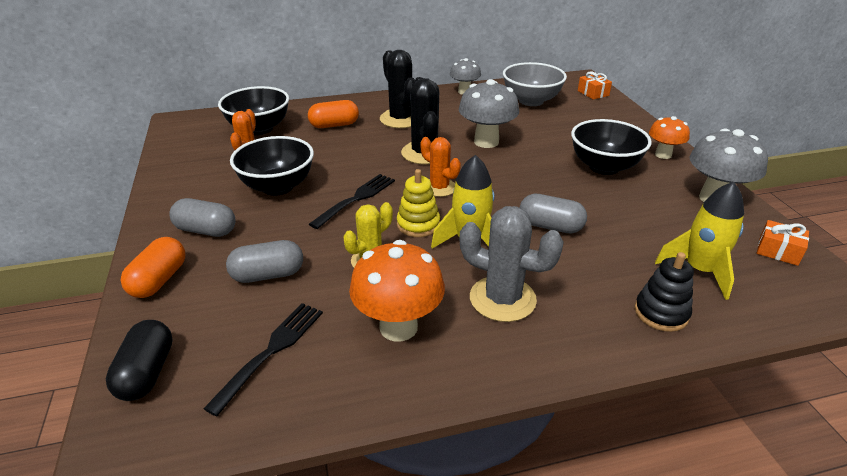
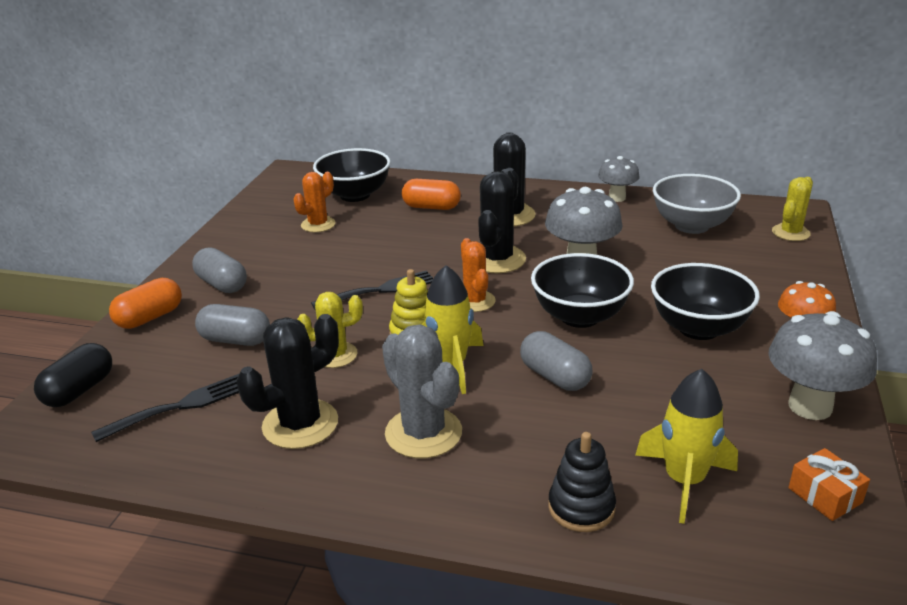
camera: 30 degrees right, 5 degrees down
(277, 186) = (318, 259): black bowl -> black bowl (579, 316)
(398, 327) = (300, 424): orange mushroom -> black cactus
(593, 93) = (790, 233): orange gift -> yellow cactus

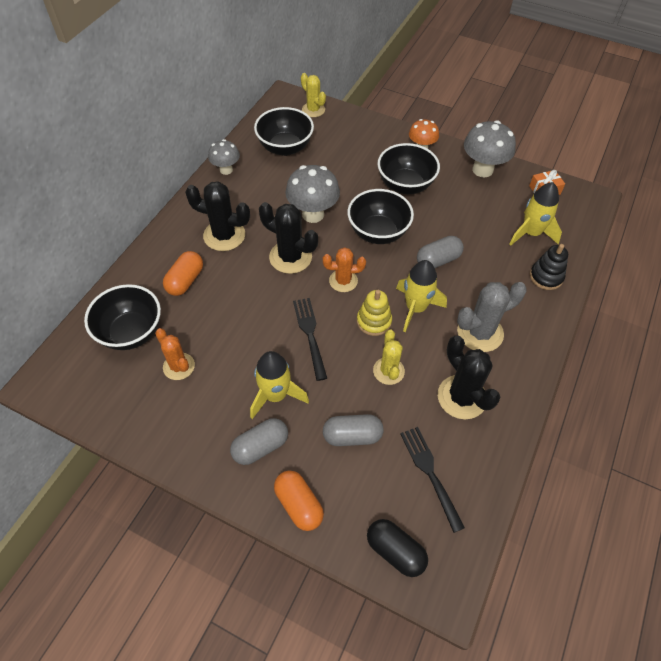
camera: 80 degrees left, 25 degrees up
(235, 340) = (352, 436): grey capsule -> grey capsule turned 60 degrees clockwise
(288, 282) = (275, 395): none -> yellow rocket
(691, 226) = (285, 147): grey bowl -> black bowl

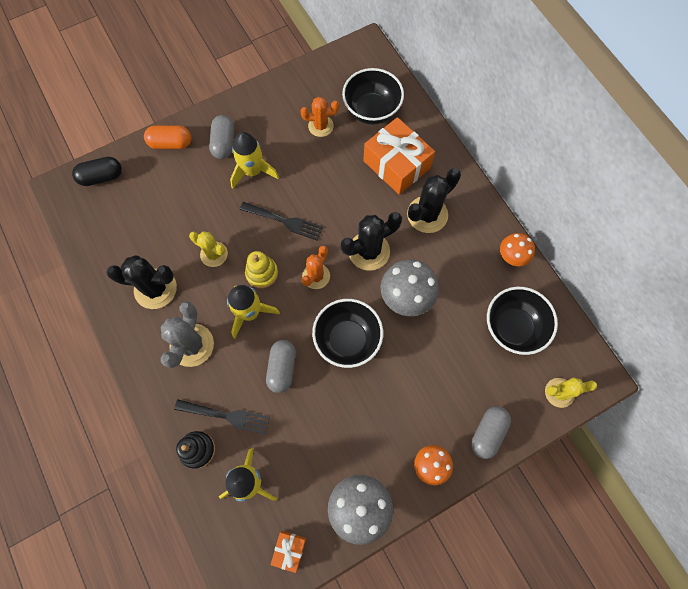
camera: 125 degrees right, 15 degrees up
(185, 281) = (396, 164): orange capsule -> orange gift
(226, 170) = (511, 257): grey mushroom -> orange mushroom
(352, 436) = (187, 199): grey capsule -> grey capsule (487, 433)
(405, 185) = (389, 408): black bowl -> none
(430, 474) = (125, 228): black fork -> black fork (225, 416)

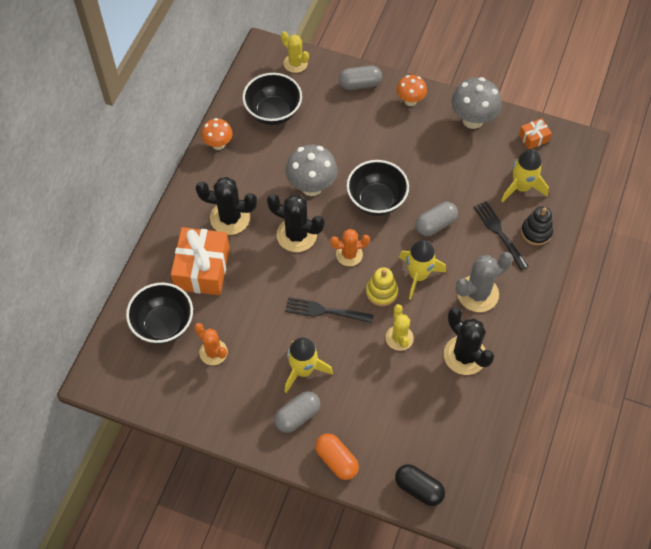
camera: 130 degrees left, 10 degrees down
(283, 221) = (326, 311): black fork -> black fork turned 60 degrees counterclockwise

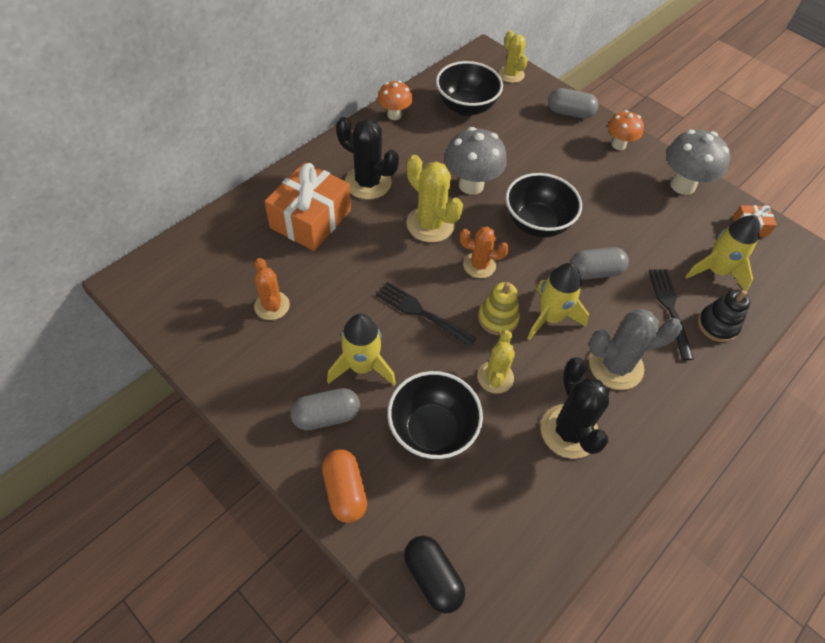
camera: 20 degrees right, 5 degrees down
(163, 324) = (236, 256): black bowl -> black bowl (432, 430)
(296, 235) = (430, 224): black cactus -> yellow cactus

